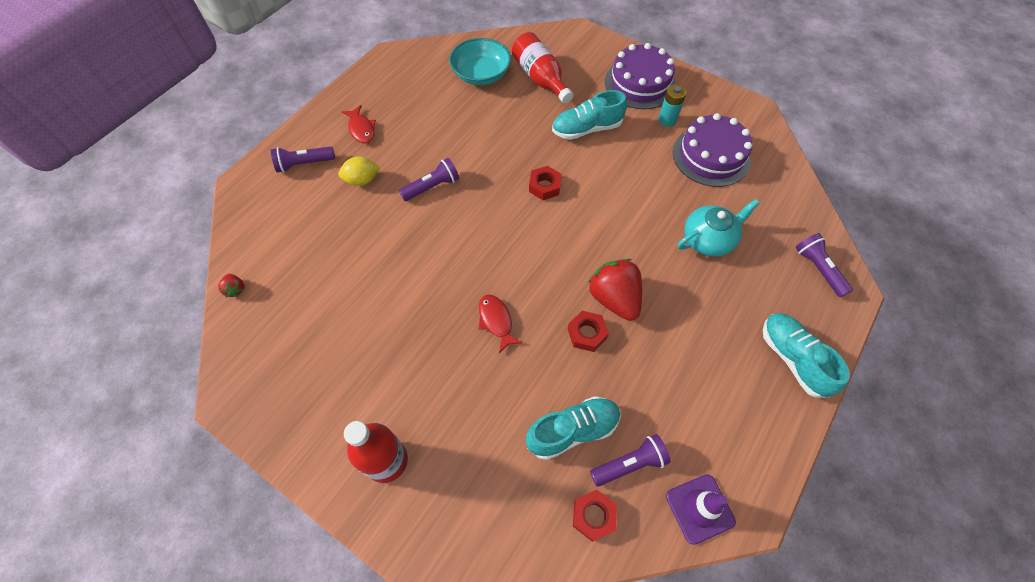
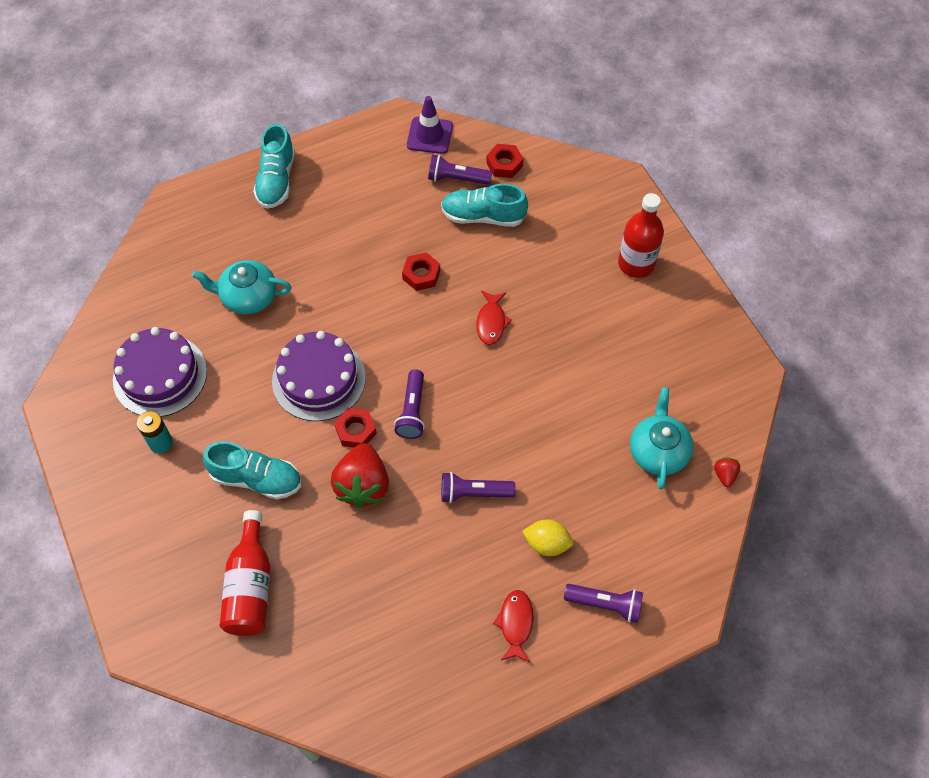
camera: 150 degrees left, 0 degrees up
(299, 281) = (658, 451): none -> turquoise teapot
(481, 74) = (318, 636): turquoise bowl -> none
(614, 299) = (376, 290): red strawberry -> red strawberry (362, 485)
(640, 83) = (142, 510): purple cake -> purple cake (319, 379)
(818, 269) = (183, 227): purple flashlight -> purple flashlight (412, 411)

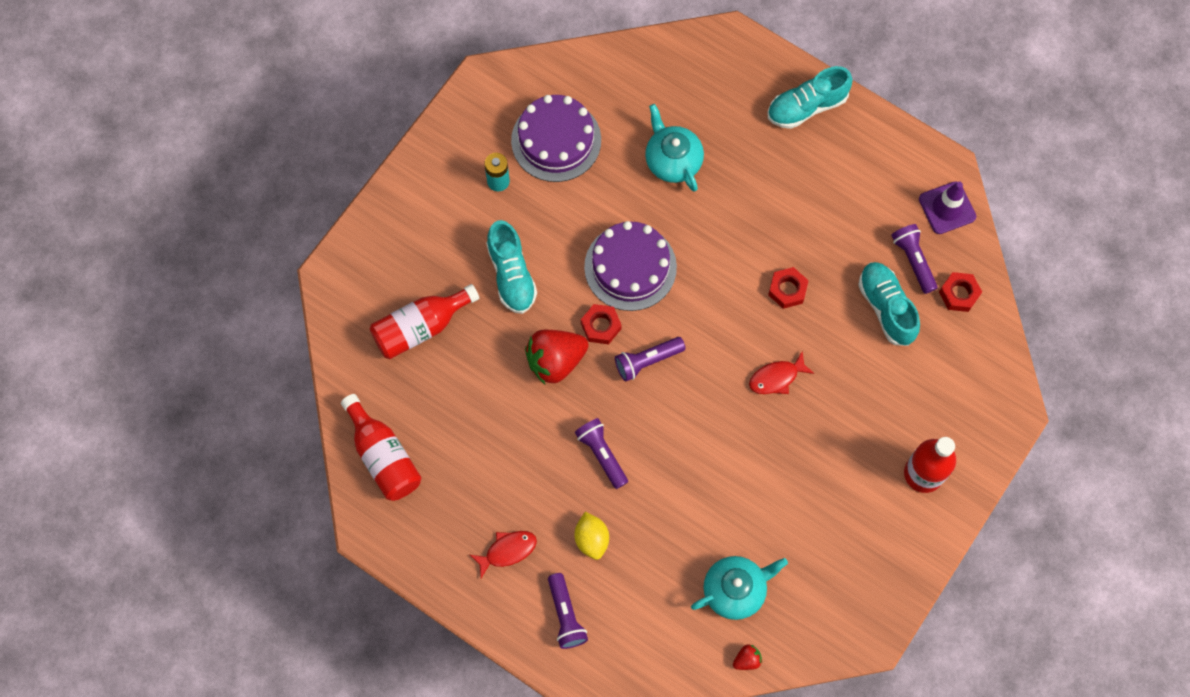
camera: 60 degrees right, 10 degrees up
(354, 691) = (383, 456): none -> red bottle

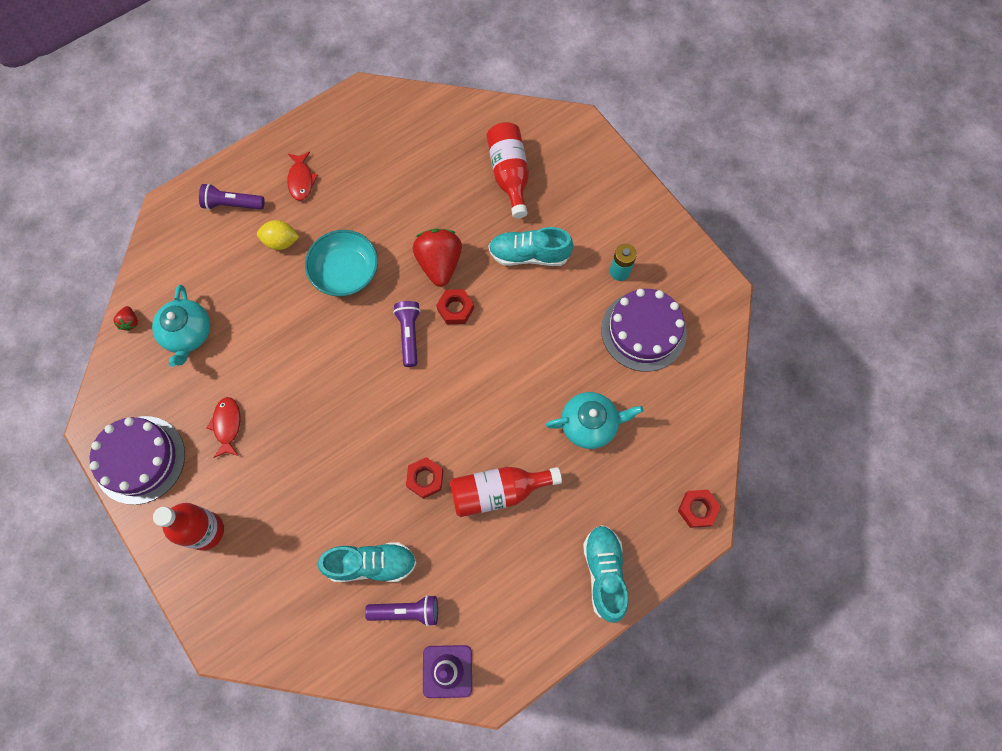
camera: 110 degrees right, 0 degrees up
(383, 456) = (414, 119): red bottle -> red bottle (498, 492)
(601, 454) = (345, 272): purple flashlight -> turquoise bowl
(630, 267) = (500, 351): purple cake -> purple cake (140, 459)
(776, 378) = (348, 437): red fish -> red fish (227, 425)
(959, 294) = (355, 642): red nut -> red nut (697, 509)

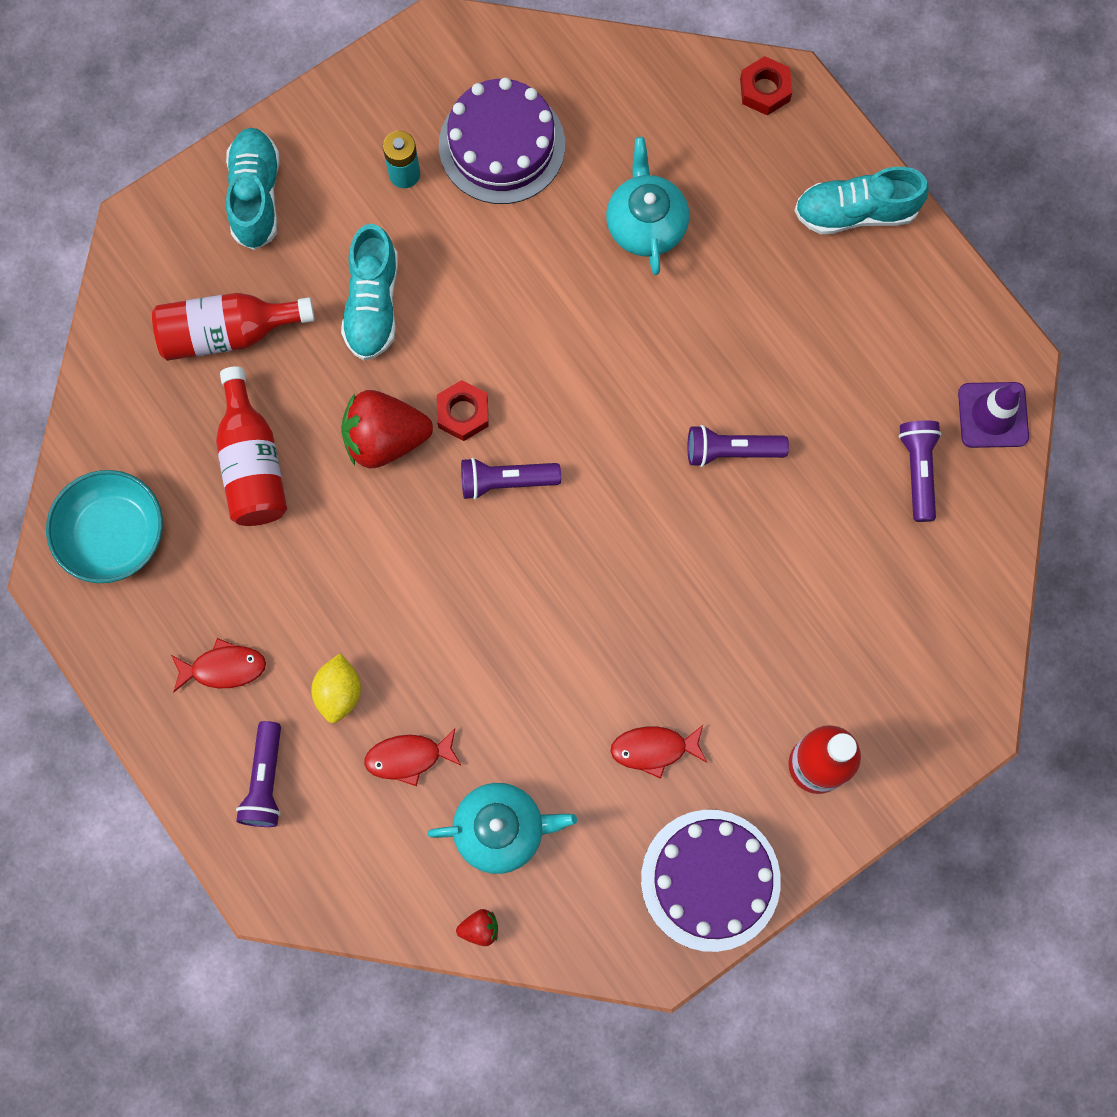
camera: 90 degrees left, 5 degrees up
(237, 281) = (408, 757): none -> red fish
(345, 272) = (396, 584): turquoise bowl -> turquoise bowl (113, 534)
(371, 564) = (855, 522): turquoise shoe -> turquoise shoe (256, 195)
(425, 479) = (731, 451): red nut -> purple flashlight
(498, 492) = (747, 350): red bottle -> red bottle (252, 463)

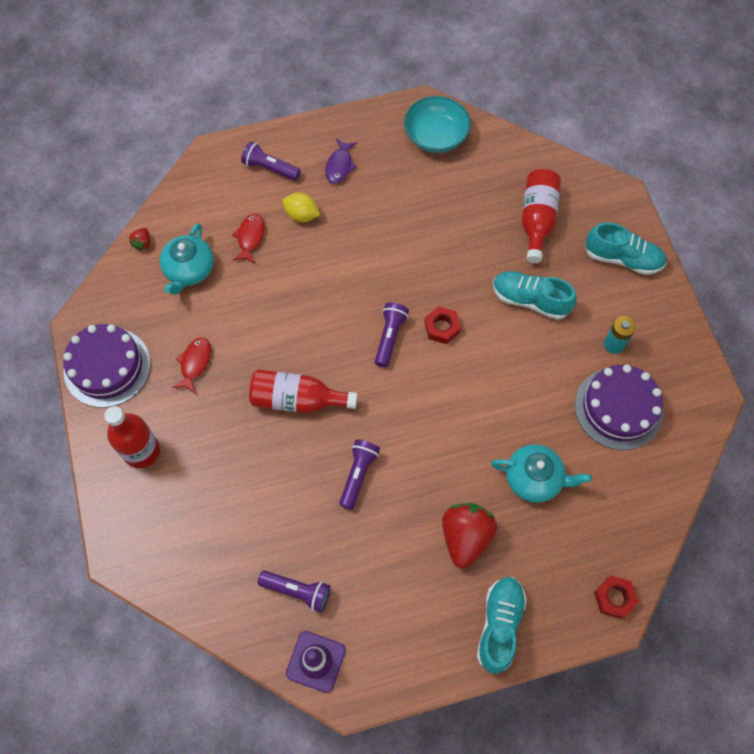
camera: 110 degrees right, 10 degrees down
(223, 668) = (339, 166): red fish -> purple fish
(252, 463) = (452, 211): red bottle -> red bottle (297, 399)
(385, 439) = (441, 281): red strawberry -> red strawberry (465, 537)

